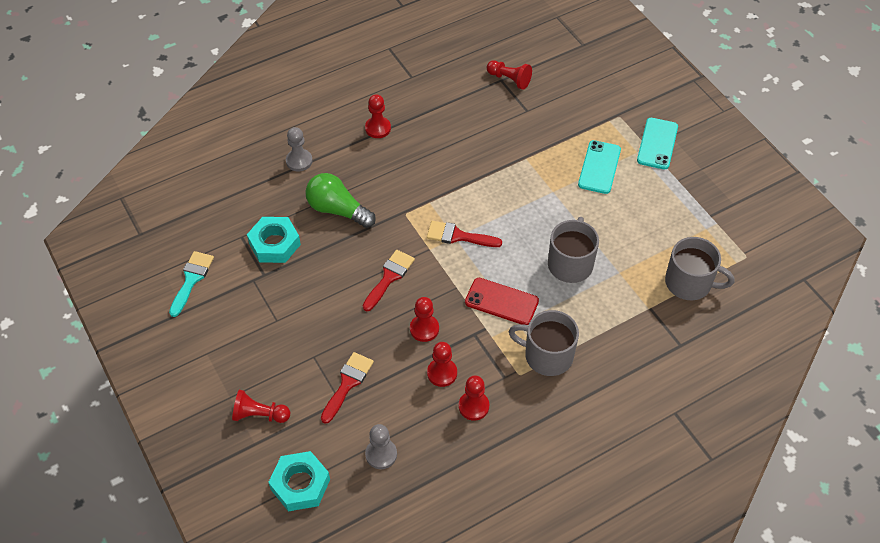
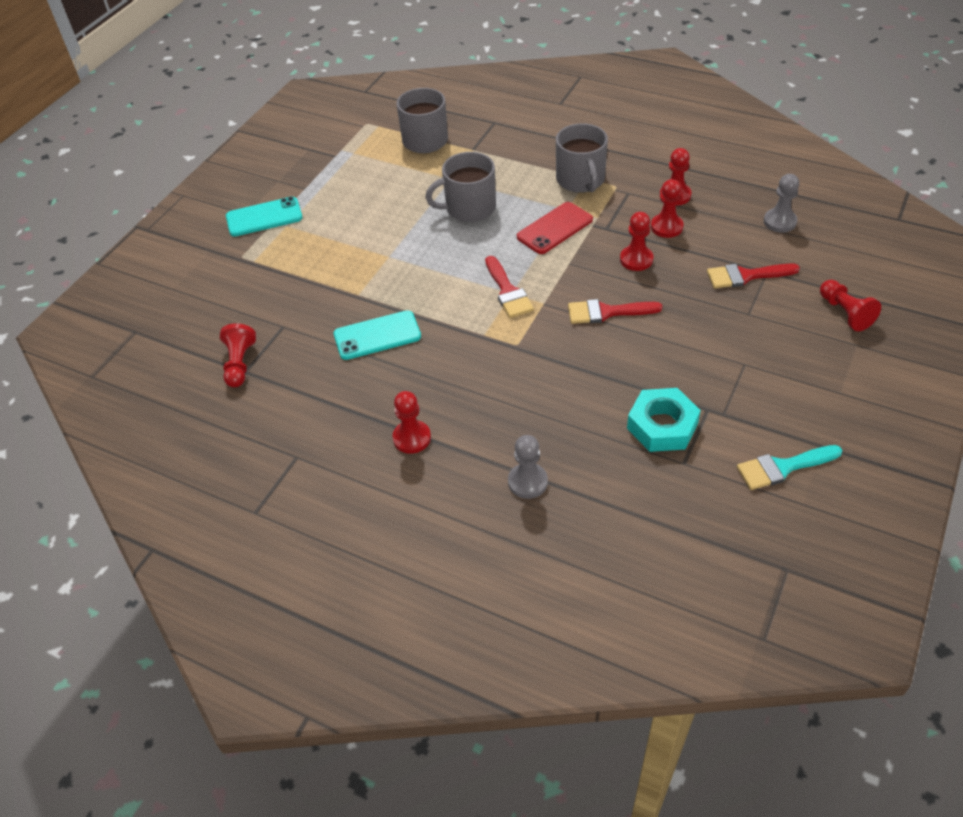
camera: 120 degrees left, 5 degrees down
(300, 484) = (864, 251): turquoise nut -> none
(337, 210) = (564, 401): green light bulb -> none
(501, 301) = (554, 228): red phone -> red phone turned 60 degrees clockwise
(599, 167) = (328, 240): turquoise phone -> turquoise phone (377, 335)

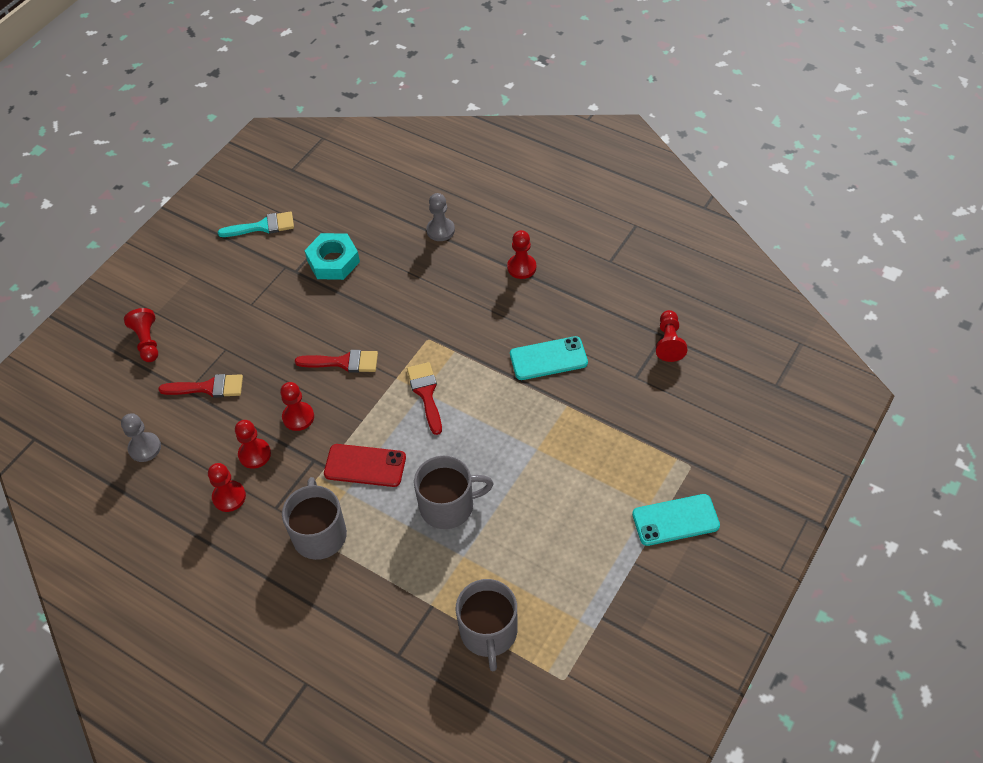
camera: 175 degrees left, 5 degrees up
(554, 228) = (365, 466): red phone -> red phone turned 45 degrees clockwise

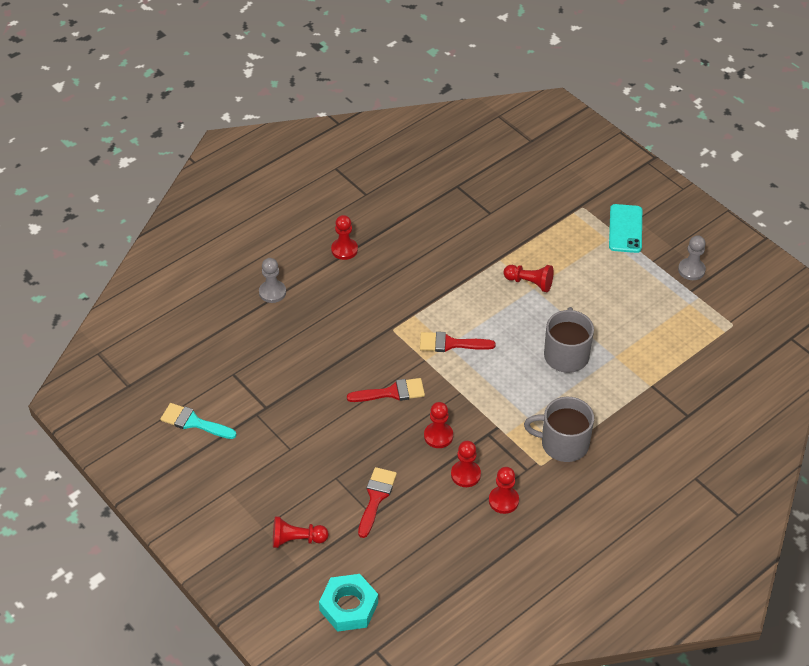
camera: 75 degrees left, 5 degrees down
(145, 448) = (425, 558): grey pawn -> grey pawn (691, 270)
(262, 226) = (193, 422): turquoise brush -> turquoise brush turned 75 degrees counterclockwise
(333, 261) = (268, 376): turquoise nut -> turquoise nut (348, 606)
(343, 362) = (392, 392): red brush -> red brush turned 60 degrees clockwise
(365, 466) = (507, 400): red phone -> none
(488, 632) = (684, 357): grey mug -> none
(548, 359) = (449, 258): turquoise phone -> none
(669, 342) = (465, 184): red pawn -> red pawn (529, 283)

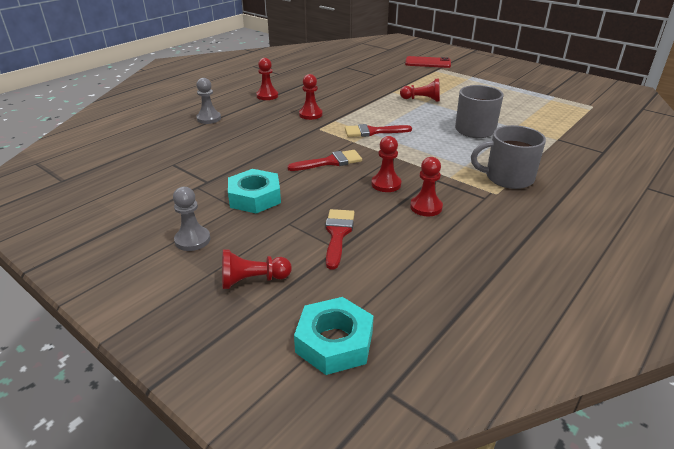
camera: 10 degrees left, 15 degrees down
(193, 422) = (129, 198): turquoise brush -> none
(309, 438) = (255, 197): none -> turquoise nut
(503, 500) = (475, 222): red pawn -> red pawn (310, 114)
(571, 189) = (428, 63): none -> red phone
(625, 229) = (477, 74): turquoise phone -> none
(691, 270) = (539, 86): grey pawn -> grey pawn (192, 240)

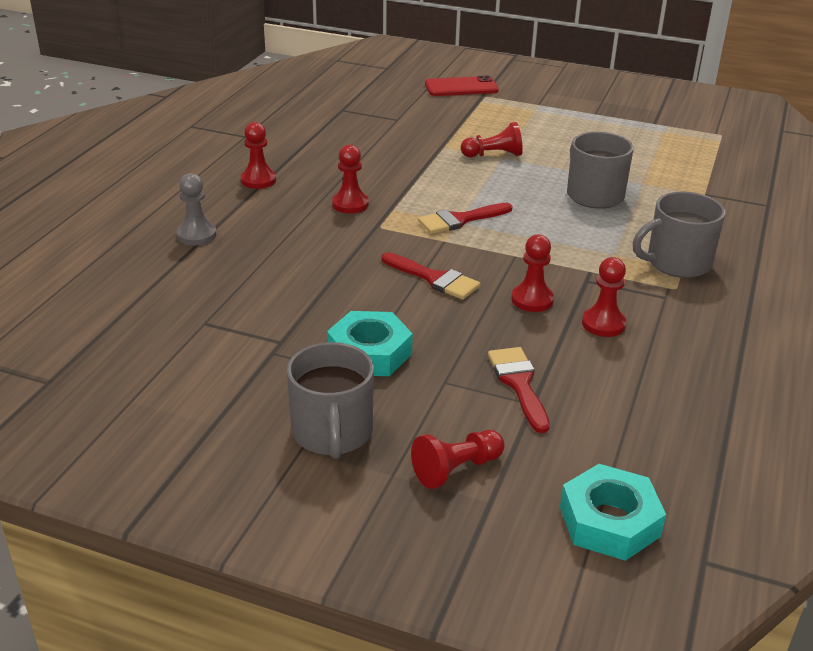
camera: 20 degrees left, 0 degrees up
(192, 240) = (332, 432): grey pawn -> grey mug
(330, 162) = (434, 279): red brush -> red brush turned 75 degrees clockwise

